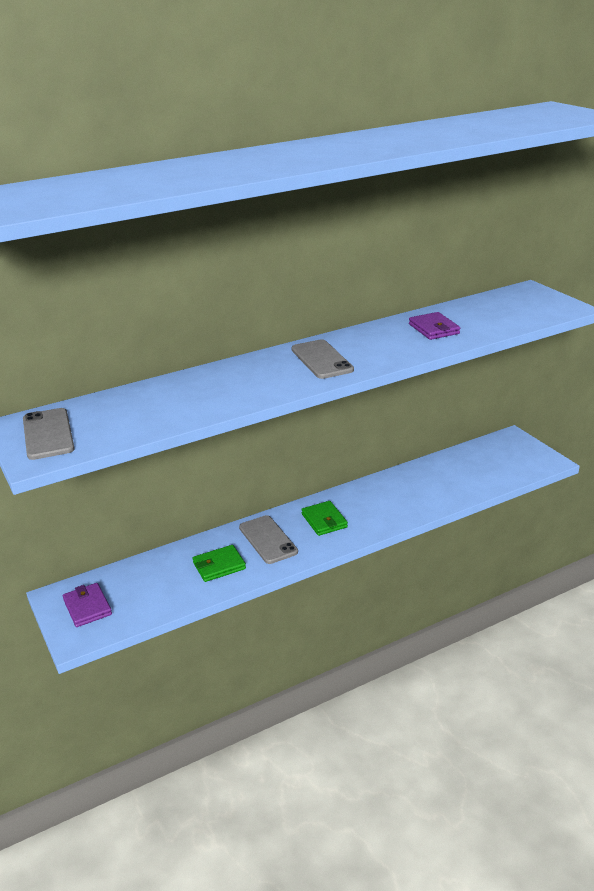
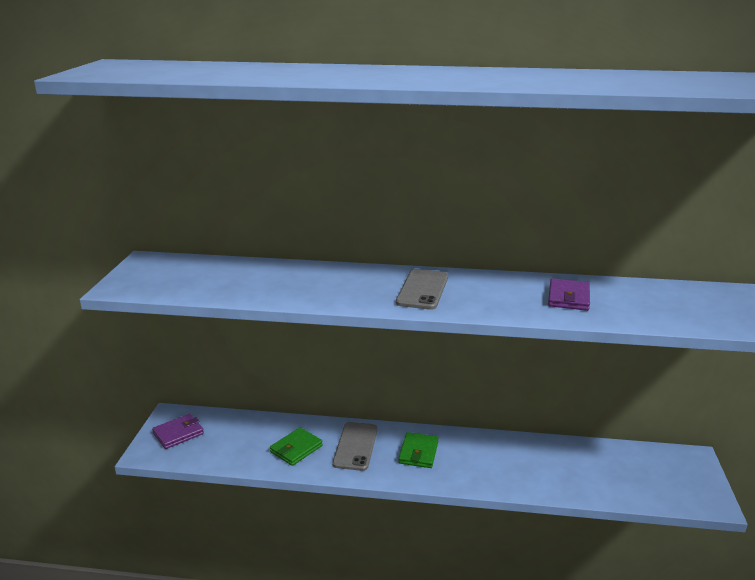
camera: 35 degrees right, 5 degrees down
(48, 434) = (151, 274): grey phone -> none
(87, 607) = (178, 433): purple wallet -> purple wallet turned 45 degrees clockwise
(219, 566) = (296, 449): green wallet -> green wallet turned 60 degrees counterclockwise

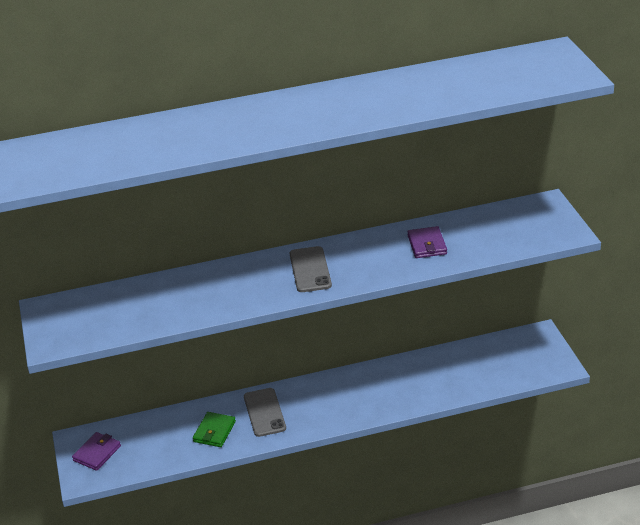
camera: 20 degrees left, 10 degrees up
(418, 452) = (321, 400): green wallet -> none

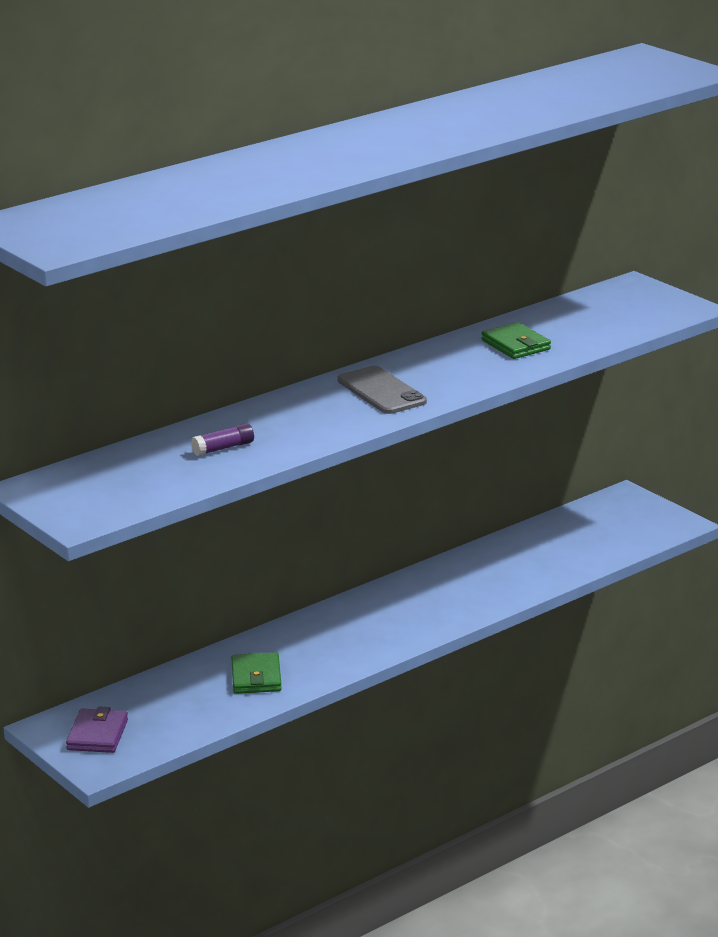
camera: 25 degrees left, 10 degrees down
(178, 300) = (223, 448): none -> purple glue stick
(264, 412) = (312, 644): grey phone -> none
(427, 245) = (516, 345): purple wallet -> green wallet

